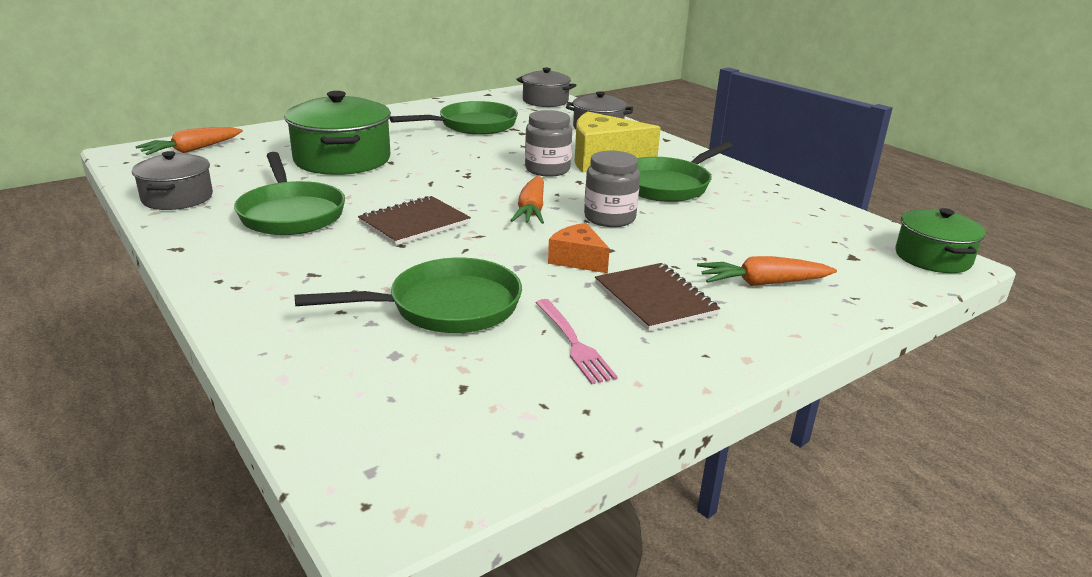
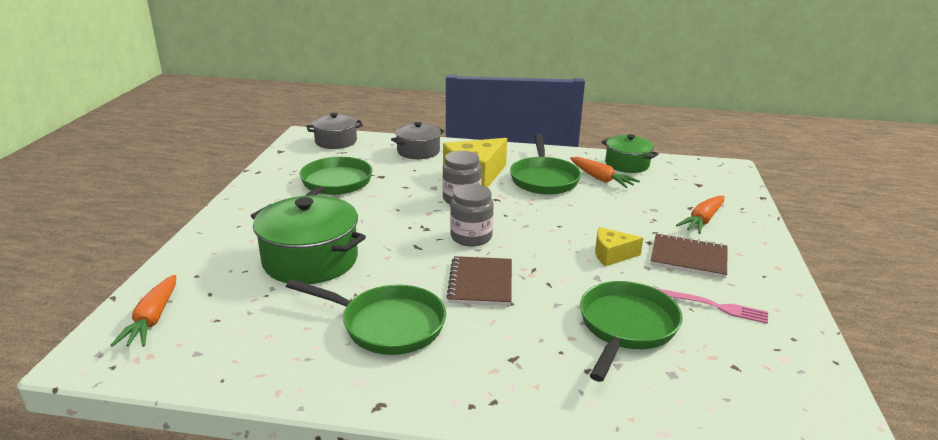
camera: 45 degrees left, 0 degrees up
(177, 198) = (264, 368): grey pot -> none
(531, 210) = (519, 234): orange carrot -> orange carrot (601, 179)
(578, 260) = (612, 255): orange cheese -> yellow cheese
(609, 218) = (566, 217): grey jar -> grey jar (471, 237)
(932, 258) = (721, 168): green pot -> green pot (627, 164)

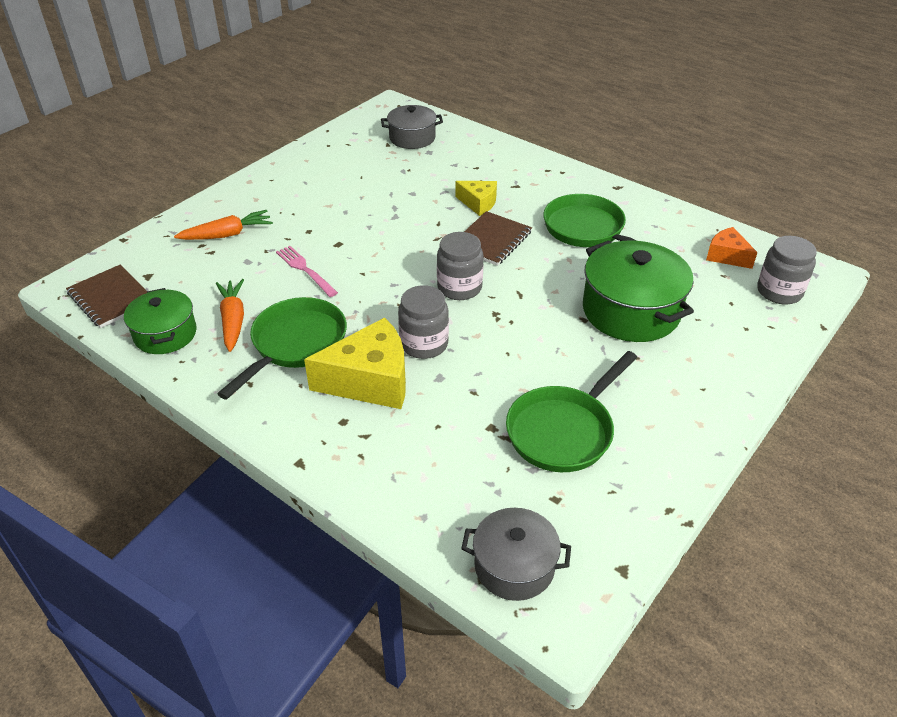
camera: 150 degrees left, 15 degrees up
(152, 319) = (779, 291): orange carrot -> grey jar
(211, 344) = (727, 256): none -> orange cheese
(418, 151) = (398, 474): grey pot -> grey pot (412, 138)
(612, 255) = (357, 230): yellow cheese -> yellow cheese (478, 203)
(626, 327) = (421, 180): green pan -> none
(688, 258) = (300, 208): brown notebook -> brown notebook (111, 298)
(717, 307) = (342, 172): pink fork -> pink fork (304, 269)

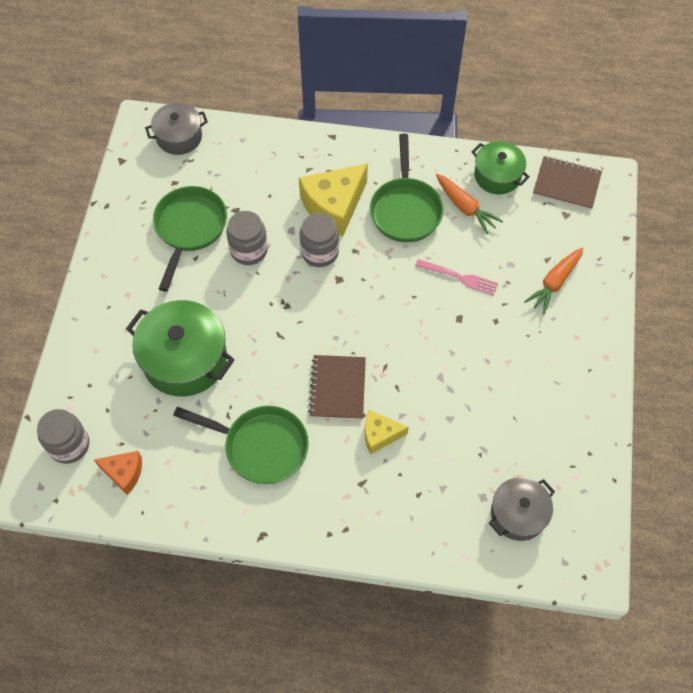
camera: 150 degrees right, 20 degrees up
(459, 287) = (329, 318): grey jar -> grey jar (249, 250)

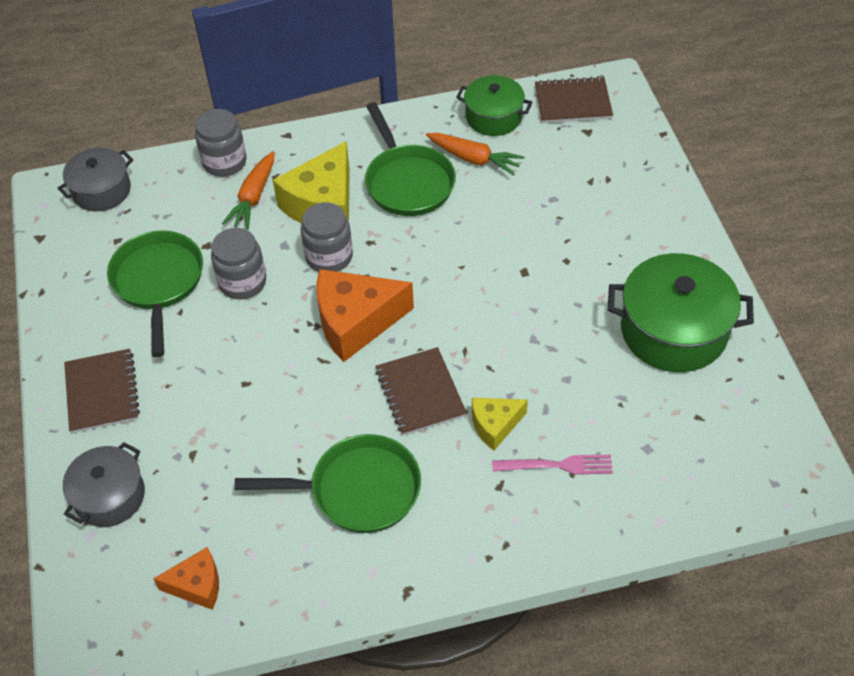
camera: 20 degrees left, 10 degrees down
(69, 445) = (109, 579): grey jar -> grey jar (224, 162)
(117, 302) = (102, 392): none -> brown notebook
(185, 359) = (217, 427): green pot -> green pot (673, 331)
(316, 313) = (356, 322): none -> orange cheese
(460, 277) = (504, 230): pink fork -> pink fork (558, 465)
(518, 514) = (696, 451): grey pot -> grey pot (110, 496)
(554, 283) = (610, 201): orange carrot -> orange carrot (253, 197)

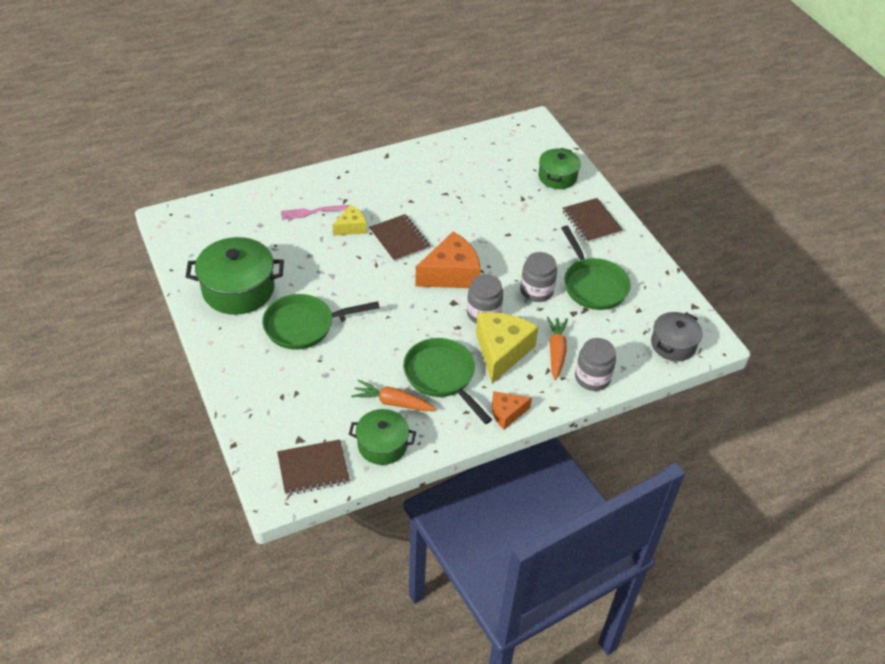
camera: 165 degrees right, 5 degrees down
(110, 496) = (557, 177): grey pot -> green pot
(197, 585) = (493, 148): orange cheese -> orange cheese (507, 413)
(358, 490) = (423, 191): green pan -> green pan (304, 326)

